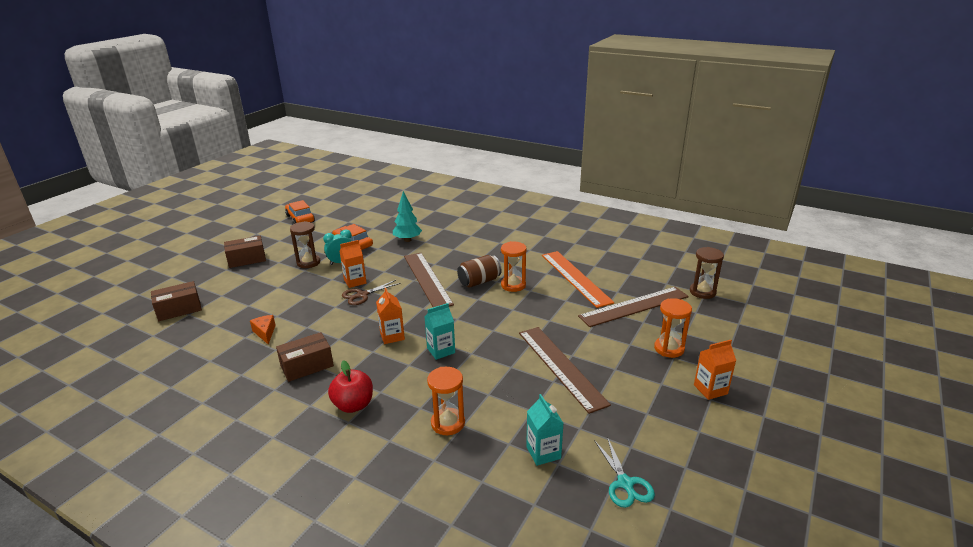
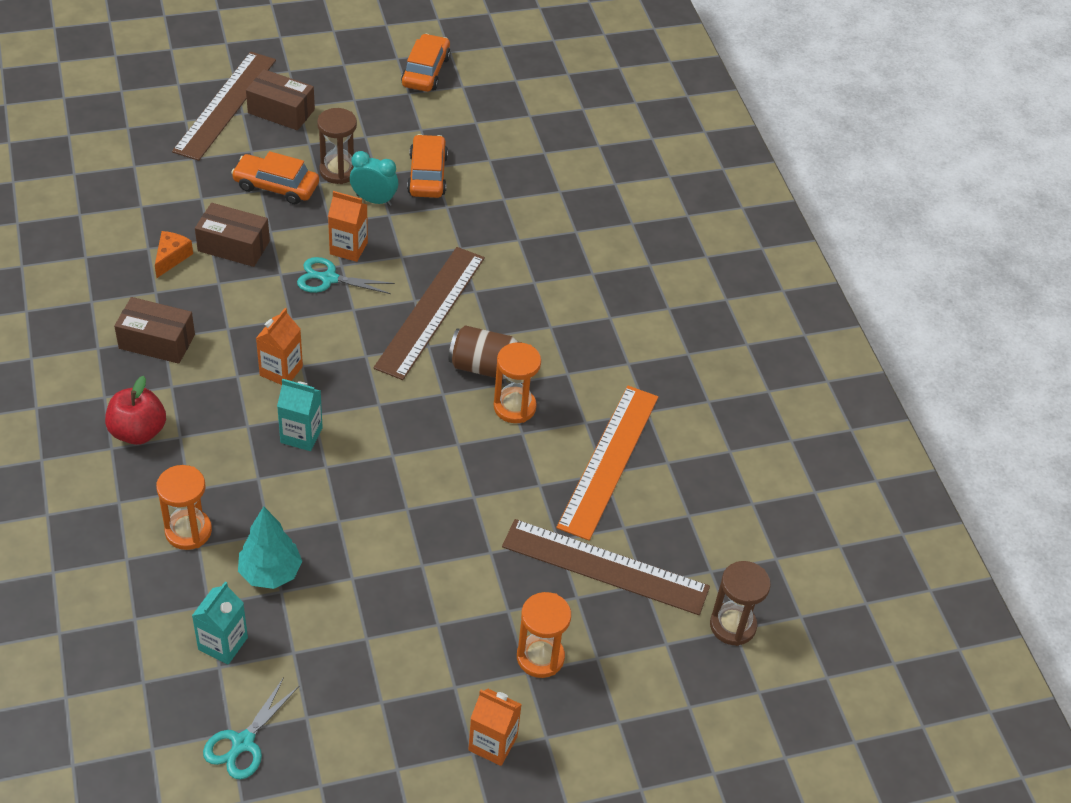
camera: 40 degrees right, 20 degrees up
(179, 309) = (132, 150): brown box -> brown box (233, 246)
(284, 282) = (276, 186): none -> orange car
(362, 295) = (328, 278): brown scissors -> turquoise scissors
(407, 240) = (501, 219): turquoise tree -> turquoise tree (270, 573)
(560, 367) = (387, 568): brown ruler -> brown ruler (225, 105)

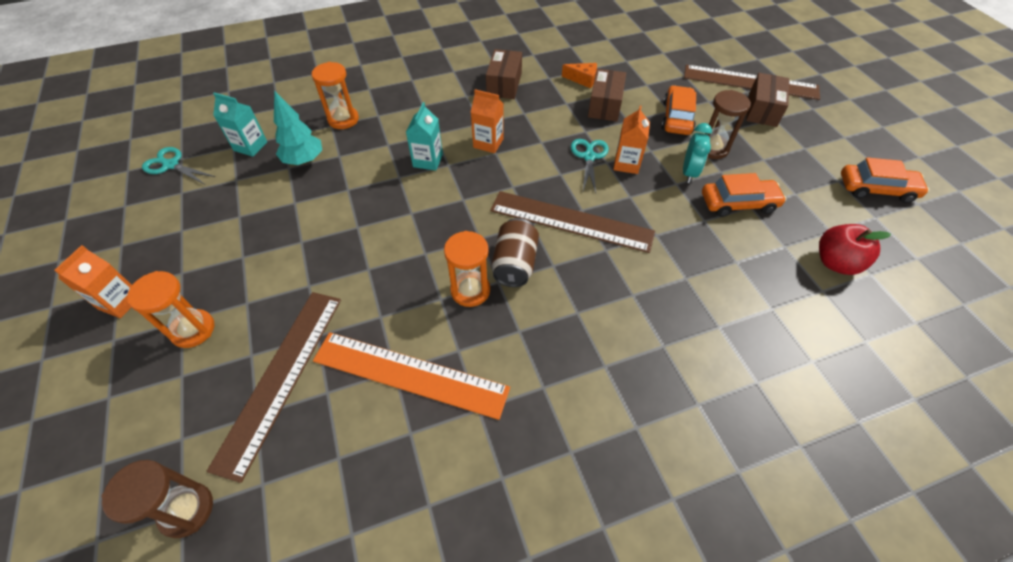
camera: 90 degrees right, 5 degrees up
(138, 432) = (425, 88): red apple -> red apple (835, 262)

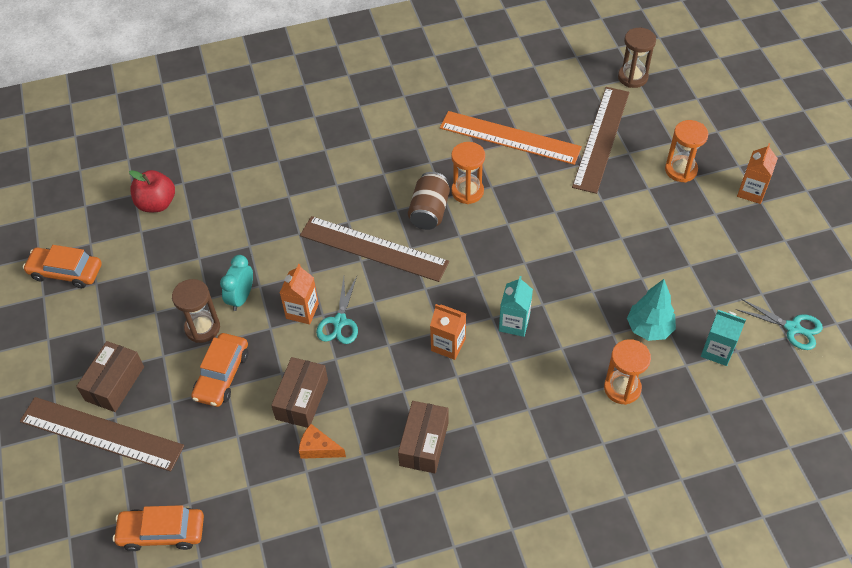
camera: 175 degrees left, 0 degrees up
(738, 203) = (209, 261): orange car -> orange car (162, 532)

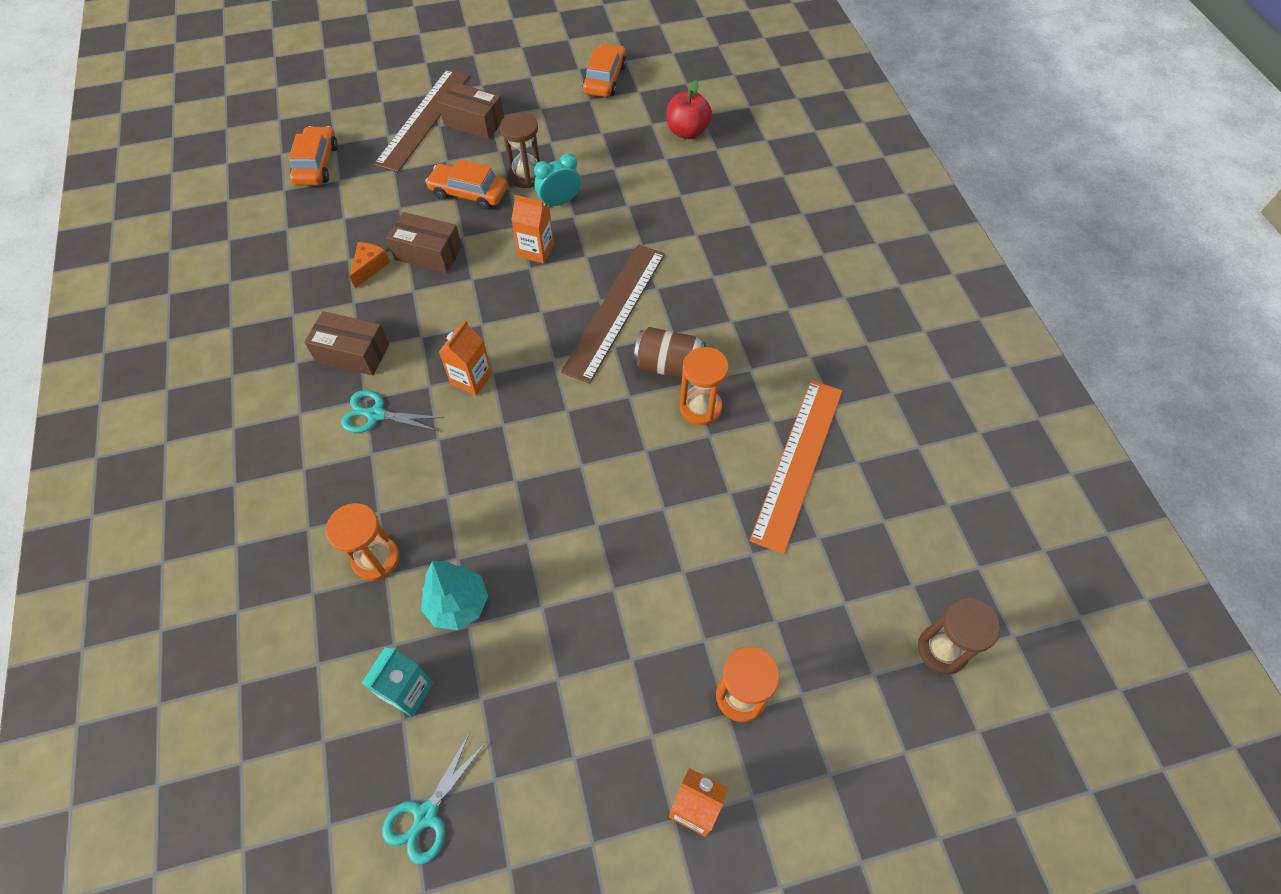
camera: 90 degrees right, 5 degrees up
(241, 298) = (559, 202): turquoise clock -> turquoise clock turned 45 degrees counterclockwise
(339, 322) = (517, 281): turquoise scissors -> turquoise scissors (375, 414)
(514, 323) = (490, 447): turquoise carton -> none
(601, 138) = (802, 584): brown ruler -> none

